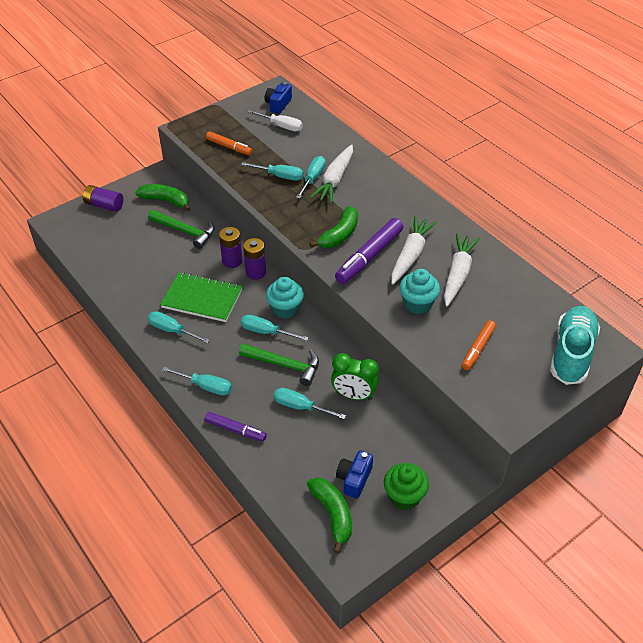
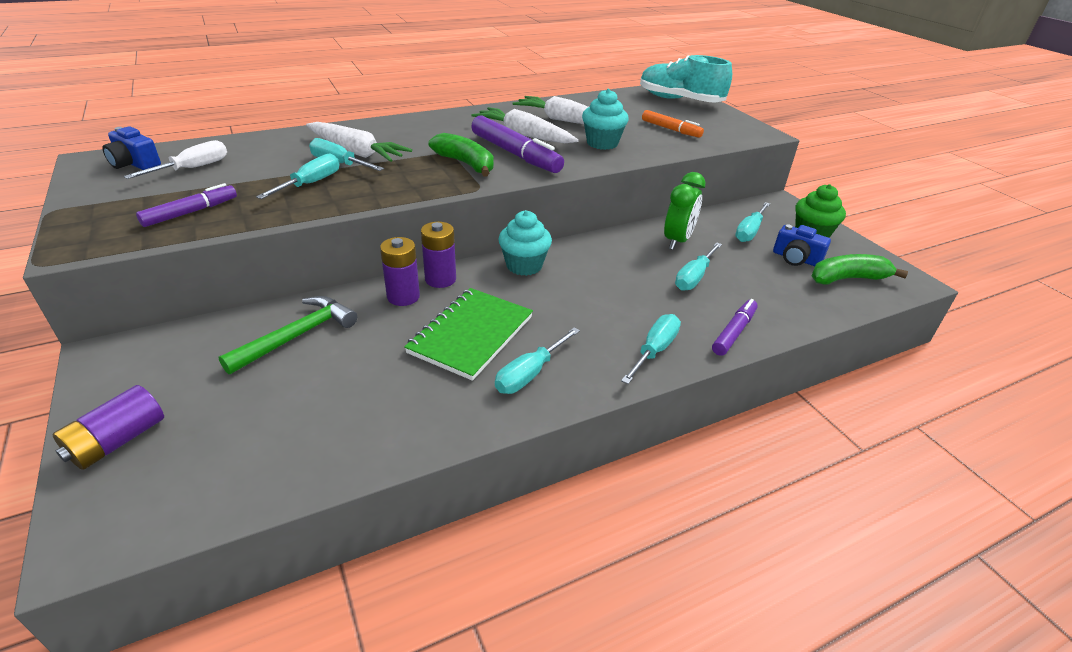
camera: 80 degrees left, 10 degrees down
(166, 201) = (192, 350): green banana -> none
(229, 147) = (190, 212): orange marker -> purple marker
(266, 332) = (561, 285): turquoise screwdriver -> turquoise screwdriver (749, 231)
(284, 365) = (624, 279): green hammer -> none

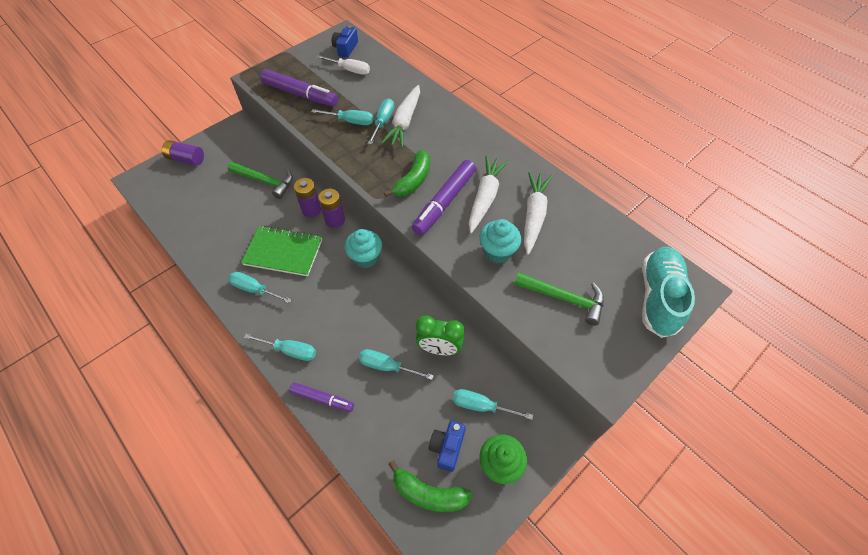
camera: 75 degrees right, 20 degrees up
(190, 212) = (300, 94): purple marker -> purple marker, size x1.68
(670, 129) = (564, 298): orange marker -> green hammer
(847, 278) = (428, 493): green banana -> green banana turned 135 degrees clockwise

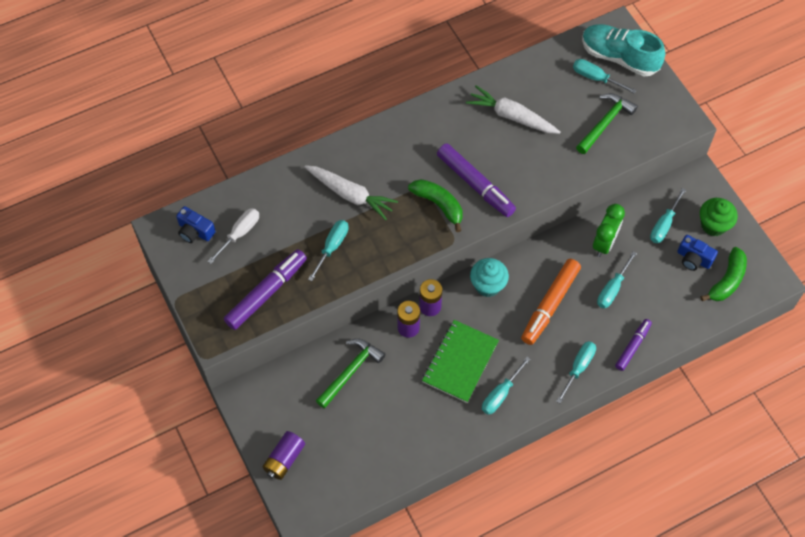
camera: 75 degrees left, 5 degrees up
(356, 312) = (550, 304): none -> orange marker
(383, 122) = (343, 215): turquoise screwdriver -> turquoise screwdriver (596, 78)
(485, 198) = (479, 149): white carrot -> none
(497, 252) = (545, 157): turquoise cupcake -> none

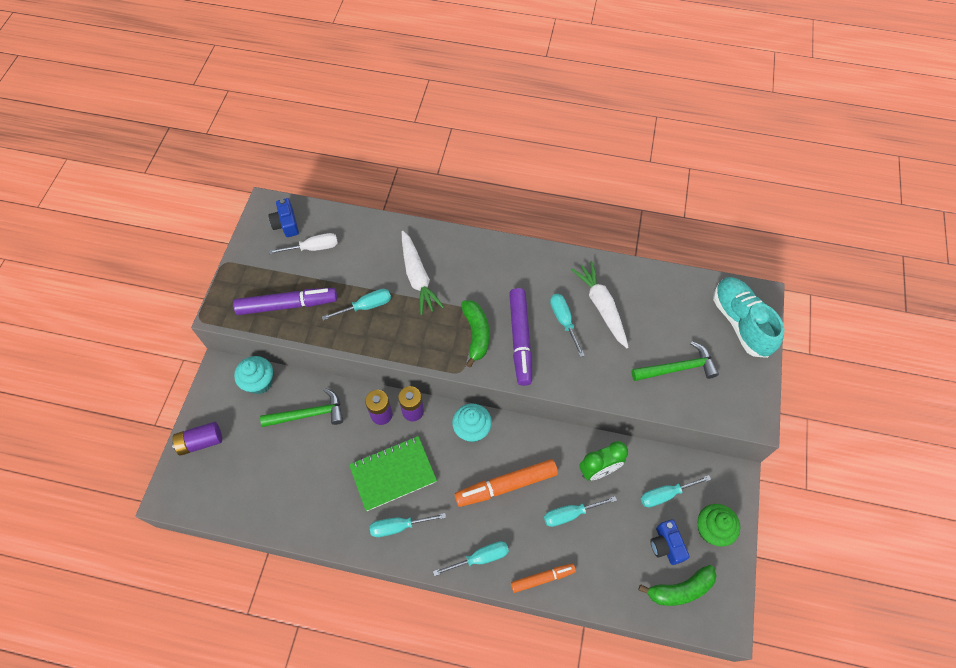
camera: 40 degrees right, 0 degrees up
(284, 379) = (259, 382): none -> turquoise cupcake
(596, 78) = (703, 325): turquoise screwdriver -> turquoise screwdriver (564, 321)
(632, 347) = (542, 578): purple marker -> orange marker

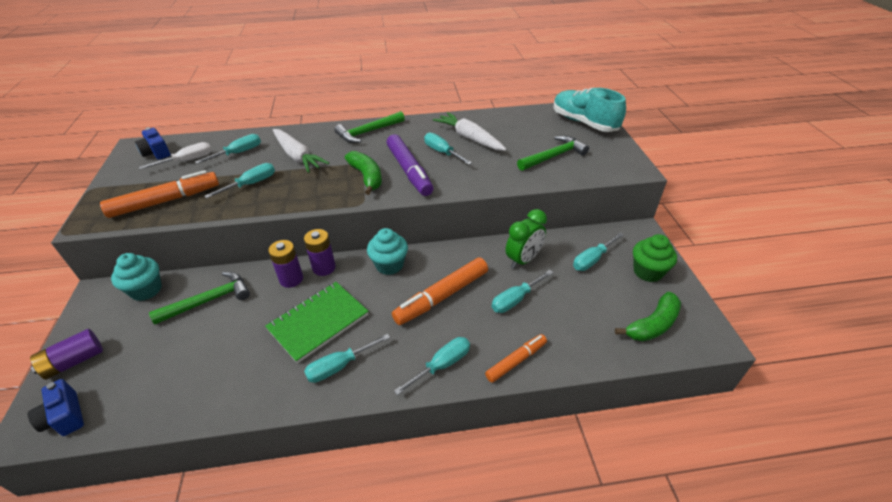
camera: 20 degrees left, 20 degrees down
(287, 305) = (165, 201): purple marker -> orange marker
(362, 252) = (238, 153): none -> turquoise screwdriver
(498, 259) = (368, 132): none -> green hammer
(666, 545) = (617, 295): blue camera -> blue camera (65, 416)

